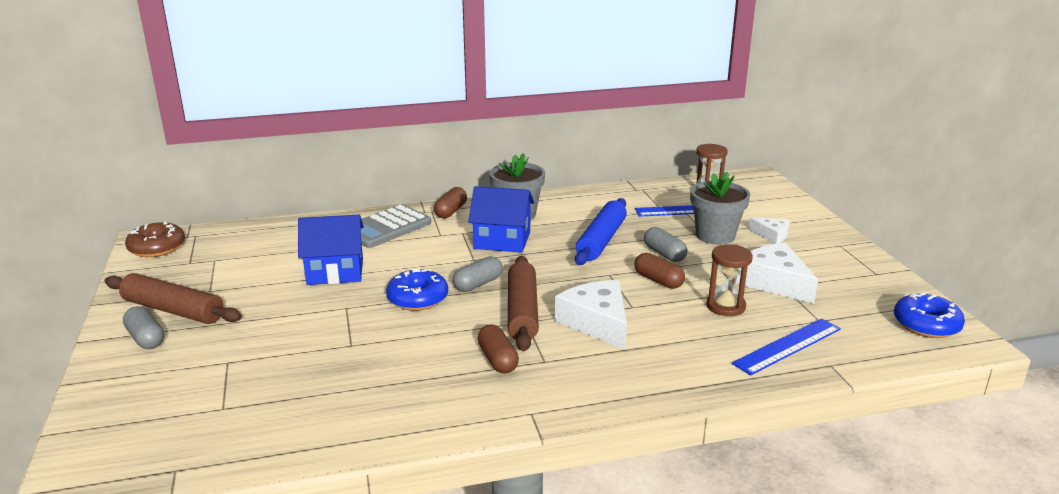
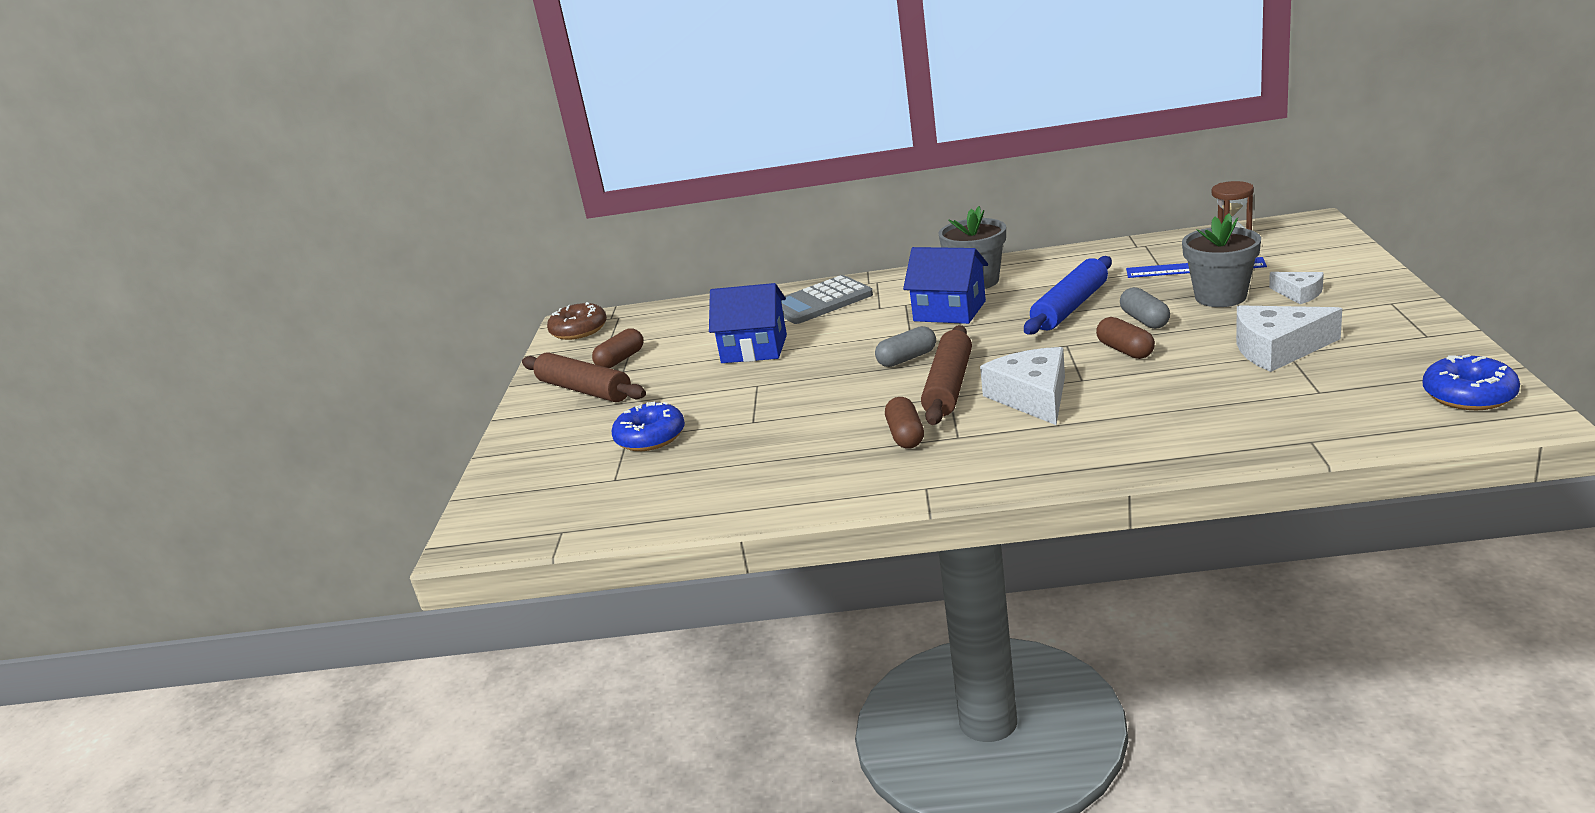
camera: 20 degrees right, 0 degrees up
(146, 338) = (554, 416): grey capsule -> none
(417, 298) = (835, 375): blue donut -> blue donut (650, 437)
(451, 211) = (899, 281): brown capsule -> brown capsule (620, 360)
(725, 306) = (1200, 377): brown hourglass -> none
(774, 282) = (1277, 349): white cheese -> white cheese turned 75 degrees counterclockwise
(787, 346) = (1263, 420): blue ruler -> none

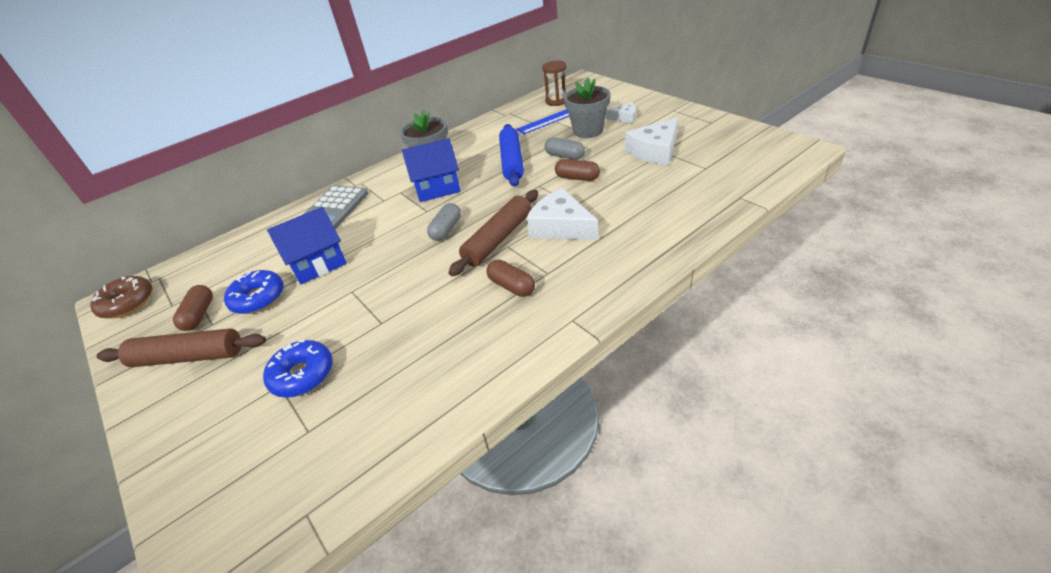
camera: 40 degrees left, 15 degrees up
(949, 386) = (498, 239): brown rolling pin -> brown rolling pin turned 60 degrees clockwise
(1469, 395) = (770, 146): blue donut -> blue donut (258, 298)

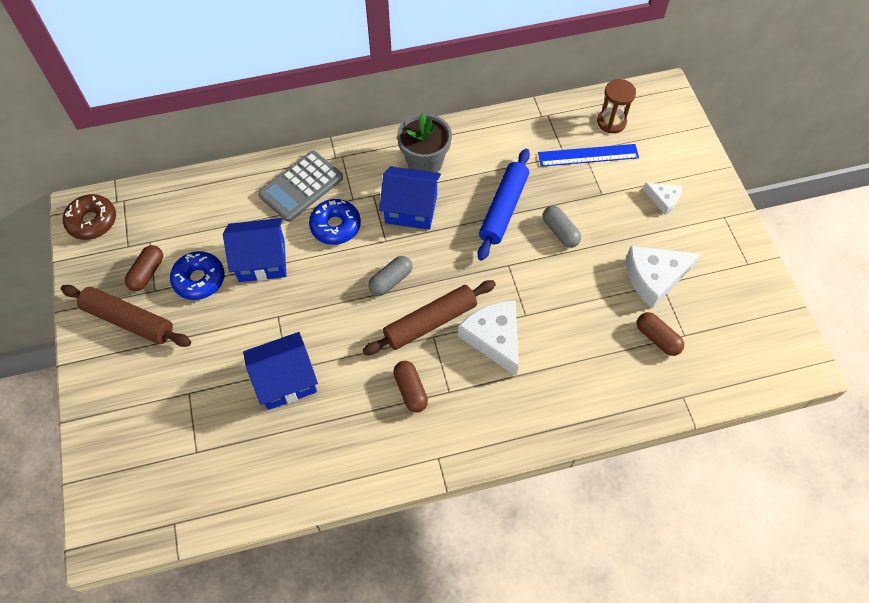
camera: 20 degrees right, 20 degrees up
(302, 375) = (209, 393): blue donut -> blue donut (335, 226)
(383, 330) = (285, 380): none -> blue house
(577, 178) = (551, 275): brown capsule -> brown capsule (657, 338)
(588, 131) = (610, 201): grey flower pot -> none

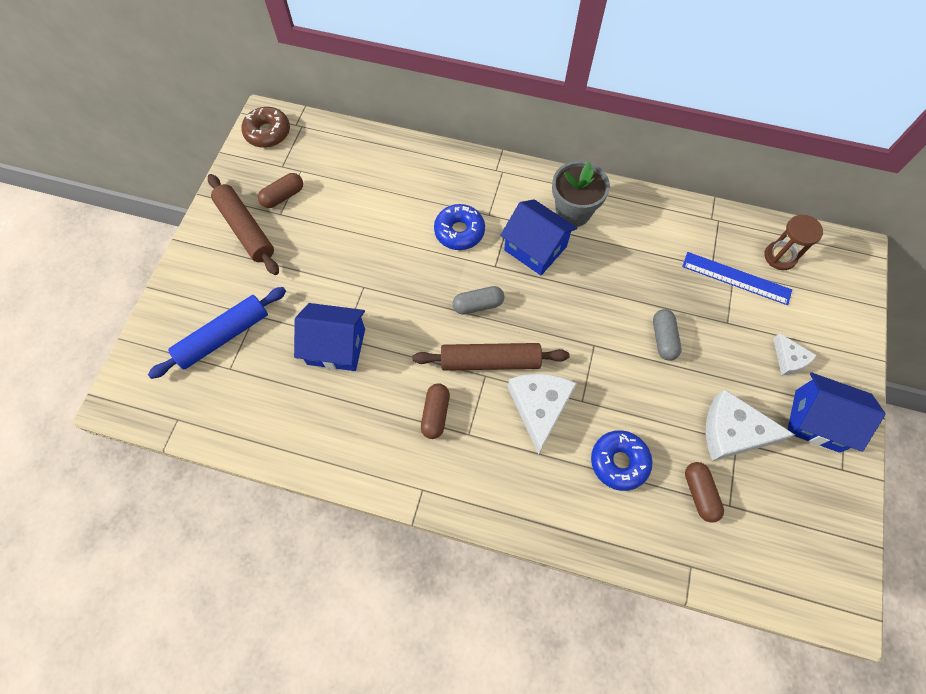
camera: 30 degrees right, 5 degrees up
(199, 279) = (320, 222): blue donut -> blue donut (619, 462)
(262, 260) = (379, 231): blue house -> blue house (817, 420)
(301, 186) = (451, 182): grey calculator -> none
(503, 209) = (621, 290): blue rolling pin -> blue rolling pin (224, 336)

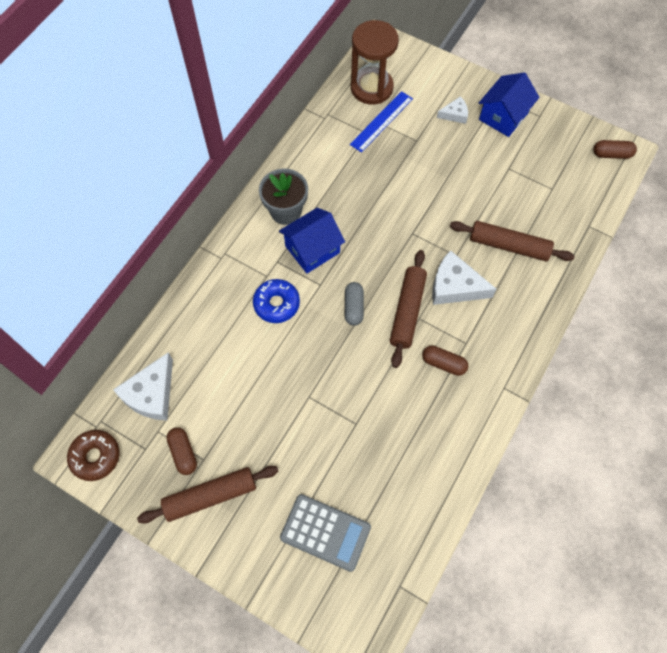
camera: 75 degrees left, 0 degrees up
(224, 336) = (325, 532): blue rolling pin -> grey calculator
(336, 346) = (362, 431): blue house -> none
(619, 462) = (508, 246): blue donut -> brown rolling pin
(663, 339) = (419, 185): grey capsule -> none
(699, 493) = (541, 203): brown capsule -> brown capsule (611, 154)
(732, 432) = (501, 168): white cheese -> white cheese (151, 394)
(780, 256) = (371, 88): brown hourglass -> brown hourglass, size x1.70

